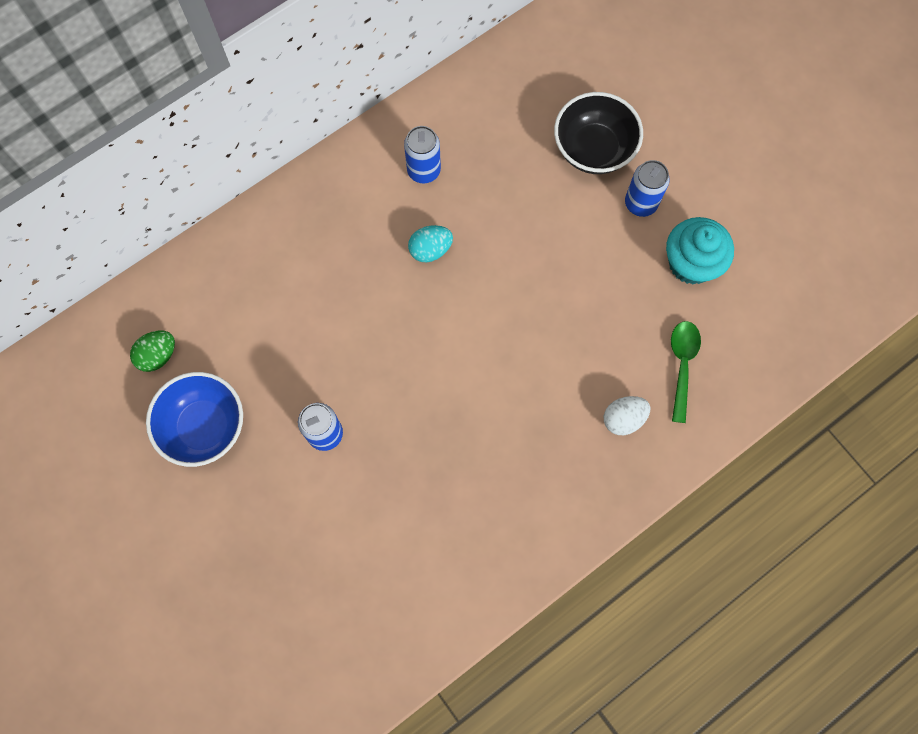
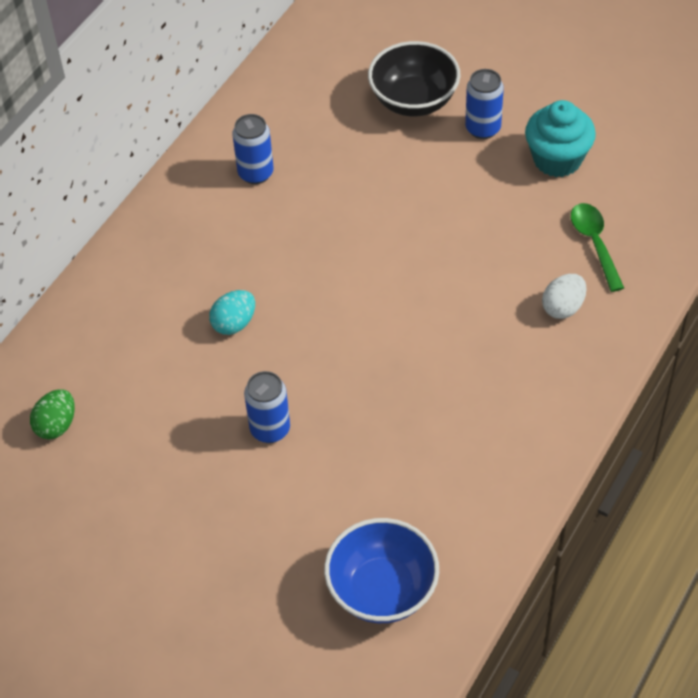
camera: 20 degrees left, 20 degrees down
(204, 427) = (138, 470): blue bowl -> blue bowl (382, 590)
(430, 250) = (297, 235): turquoise egg -> turquoise egg (234, 323)

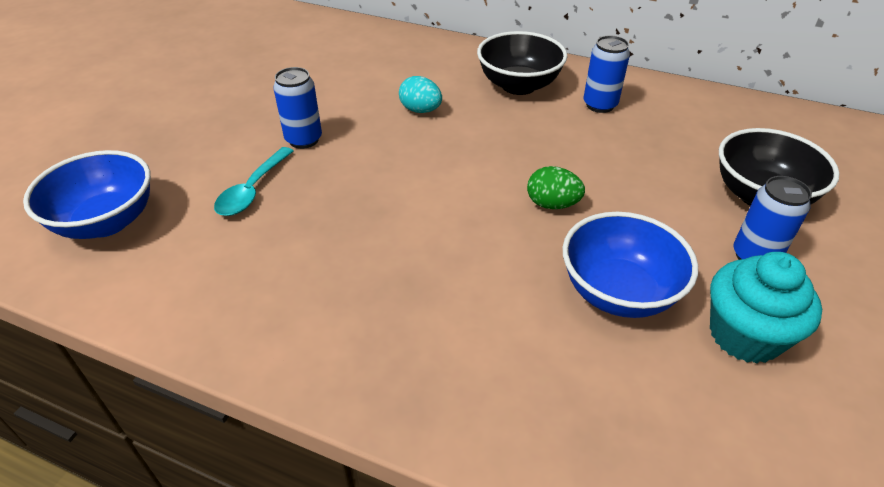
camera: 80 degrees right, 10 degrees down
(56, 425) = (315, 45): green egg -> green egg (552, 204)
(203, 232) = (518, 85): none -> black bowl
(350, 469) = (253, 190): none -> turquoise spoon
(511, 218) = (618, 292): none -> blue bowl
(563, 307) = (484, 353): white egg -> none
(594, 243) = (607, 386): green spoon -> none

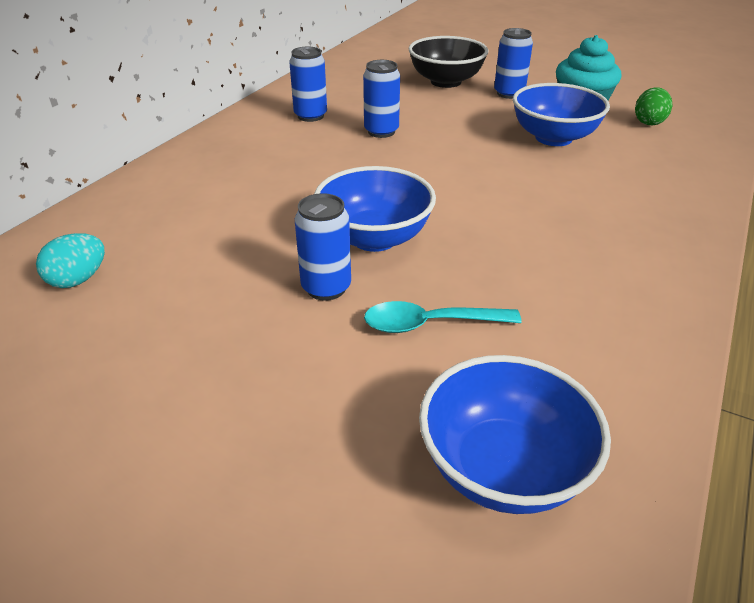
camera: 85 degrees left, 5 degrees down
(253, 190) = (430, 324): turquoise spoon -> turquoise spoon turned 150 degrees clockwise
(371, 158) = (374, 238): none -> blue bowl
(420, 110) = (286, 204): turquoise egg -> turquoise egg (78, 279)
(518, 85) = (258, 148): black bowl -> none
(552, 204) = (456, 150): green egg -> green egg (649, 122)
(580, 151) = (381, 131): none -> blue can

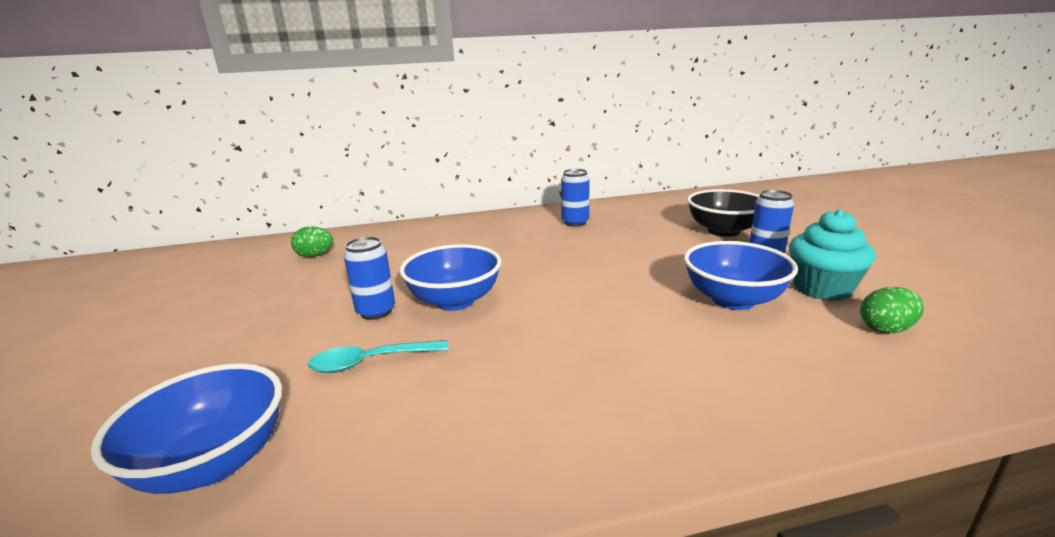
camera: 50 degrees right, 15 degrees down
(78, 279) = (315, 255): turquoise egg -> green egg
(381, 131) = (599, 246): blue can -> none
(430, 324) = (371, 362): turquoise spoon -> turquoise spoon turned 60 degrees counterclockwise

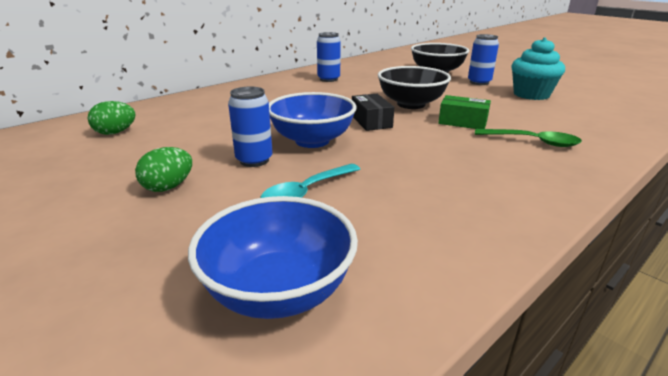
camera: 30 degrees left, 5 degrees up
(546, 289) = (371, 121): none -> black box
(624, 274) = (411, 104): none -> black bowl
(655, 313) = (462, 122): none -> green box
(712, 366) = (532, 142): none -> green spoon
(733, 300) = (495, 107): blue bowl -> none
(886, 329) = (585, 108): green egg -> green egg (168, 187)

